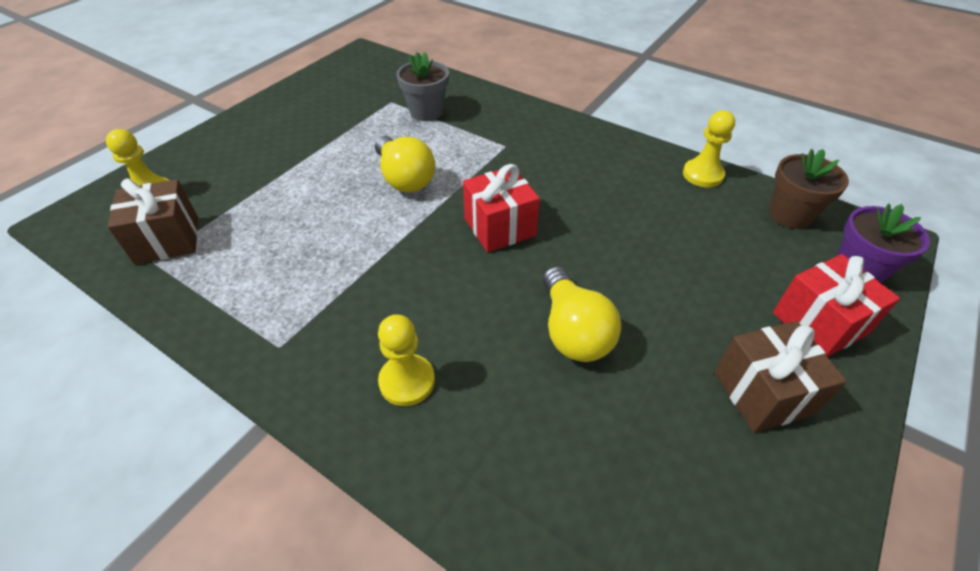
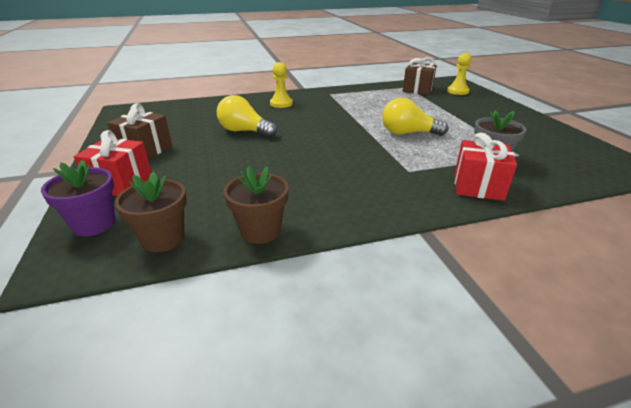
camera: 130 degrees right, 15 degrees down
(499, 227) = (330, 141): red gift -> red gift (478, 186)
(702, 175) = (260, 231): yellow pawn -> brown flower pot

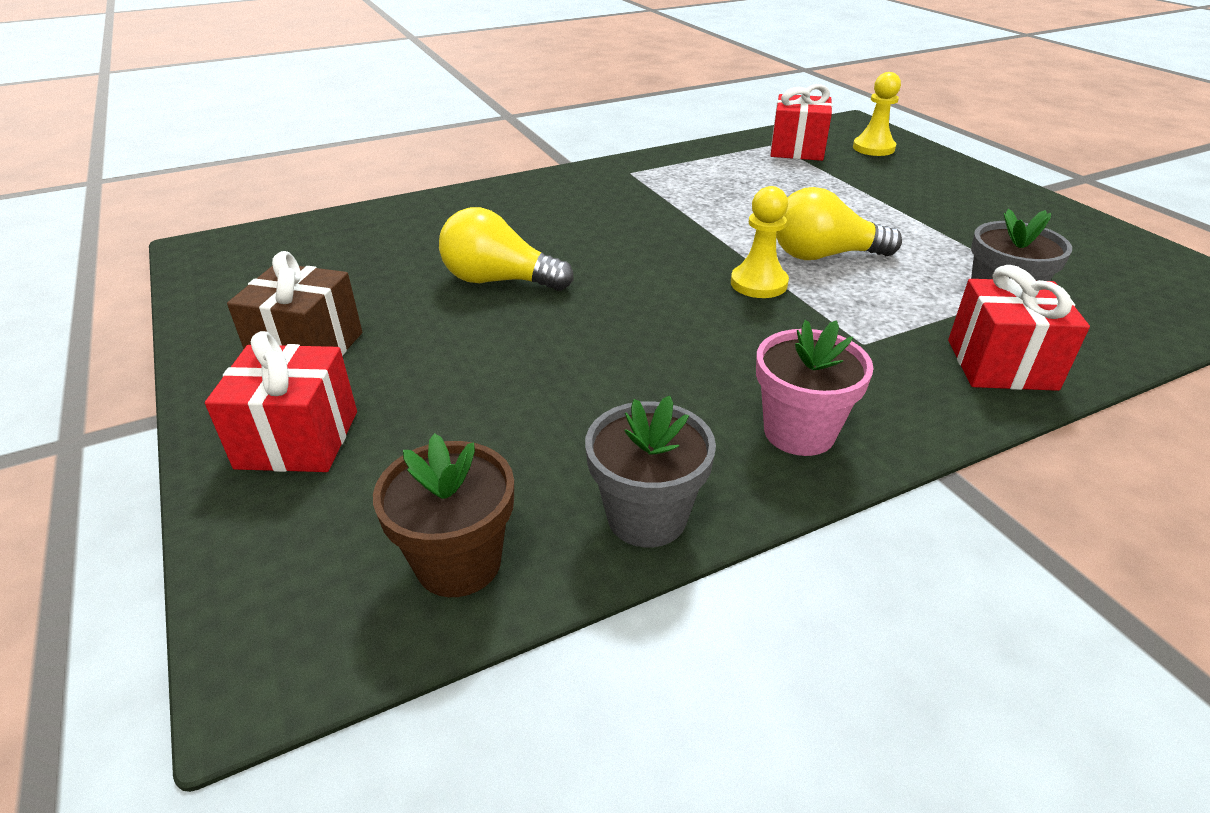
camera: 10 degrees left, 5 degrees up
(94, 224) = (292, 548): purple flower pot -> none
(260, 231) = (646, 517): brown flower pot -> grey flower pot
(281, 104) = (543, 205): yellow pawn -> yellow pawn (758, 283)
(355, 204) = (799, 432): none -> pink flower pot
(417, 90) = (797, 149): brown gift -> red gift

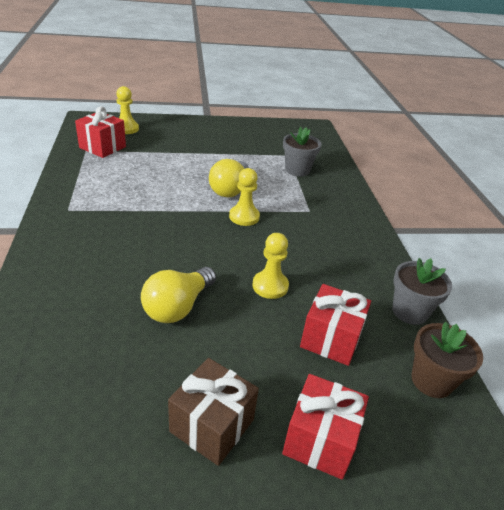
camera: 75 degrees left, 0 degrees up
(597, 341) = (270, 286): none -> yellow pawn
(799, 432) = (365, 251): pink flower pot -> none
(1001, 364) = (337, 189): red gift -> red gift (331, 339)

